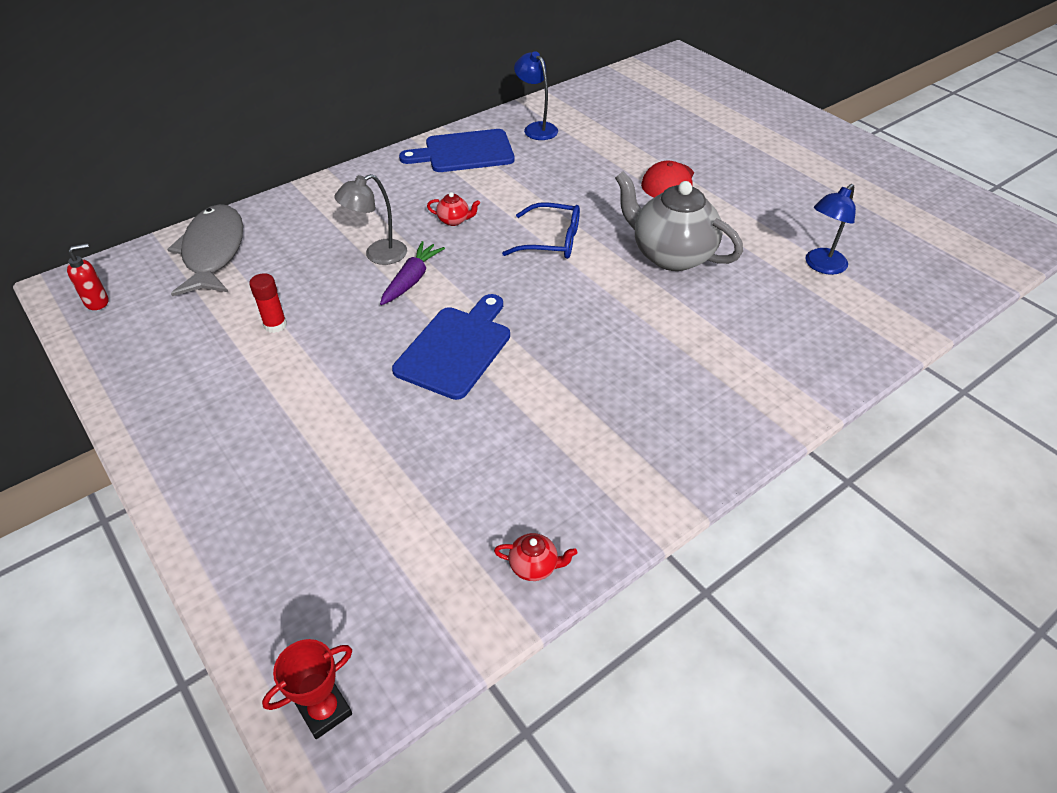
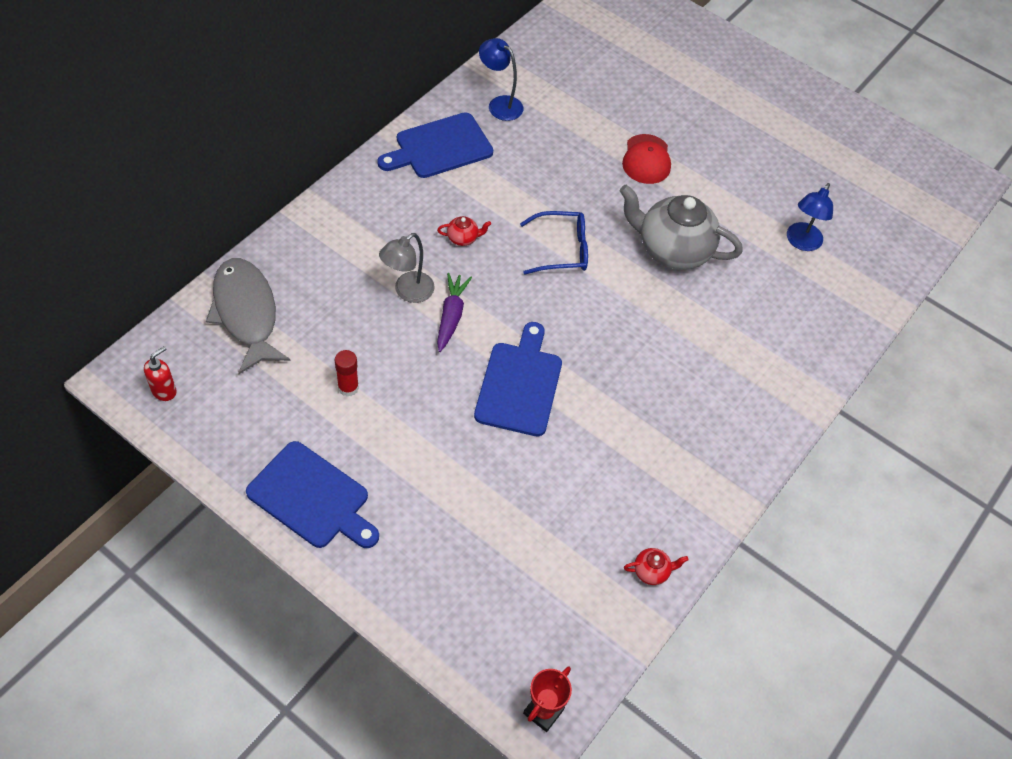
camera: 20 degrees left, 10 degrees up
(181, 417) = (312, 498): none -> blue cutting board

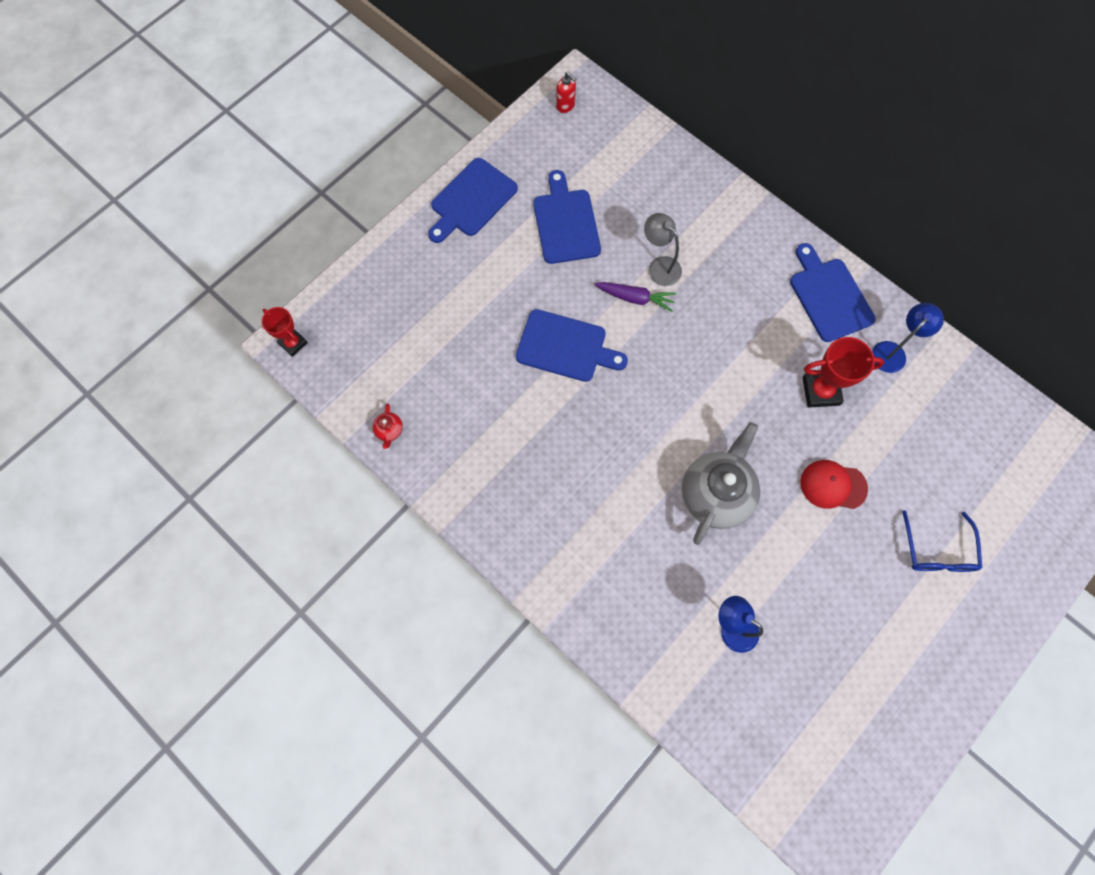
camera: 100 degrees right, 15 degrees up
(246, 313) = (636, 153): grey fish -> none
(348, 387) = (565, 223): red glue stick -> blue cutting board
(463, 238) = (720, 311): red teapot -> none
(549, 161) = (820, 391): none -> red trophy
(561, 249) = (711, 393): blue glasses -> blue glasses (937, 550)

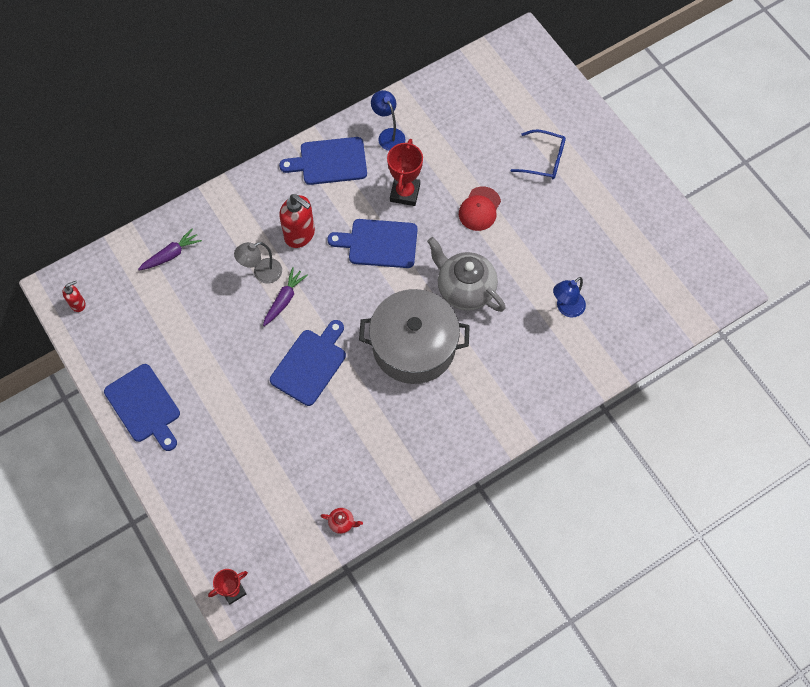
camera: 75 degrees left, 5 degrees down
(565, 223) = (195, 334): blue cutting board -> blue cutting board (379, 243)
(622, 453) = (414, 346): none -> grey pot
(651, 172) = (171, 254): none -> purple carrot
(721, 291) = (300, 235): none -> red soap dispenser

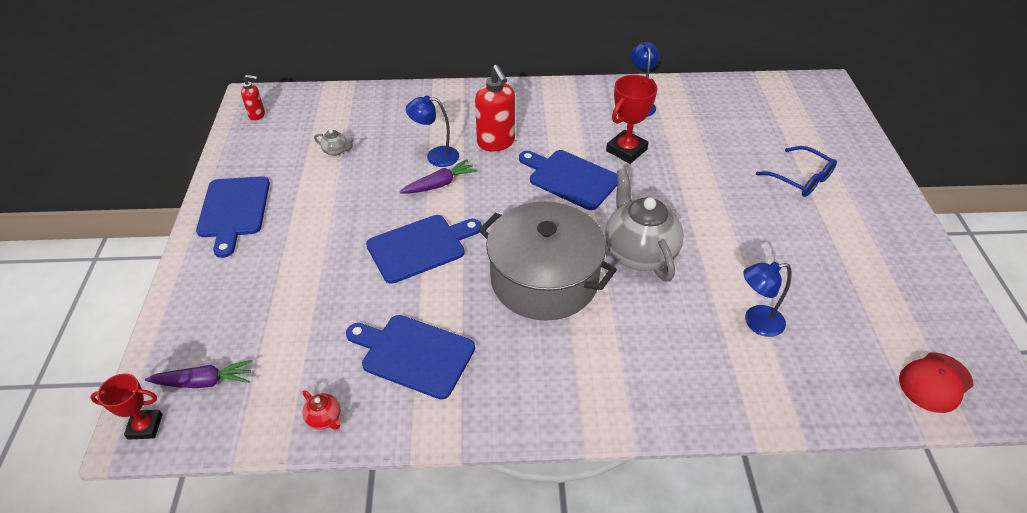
camera: 30 degrees right, 20 degrees down
(171, 254) = (367, 112): purple carrot -> purple carrot (204, 381)
(177, 308) = (336, 151): none -> grey teapot
(262, 273) = (435, 156): grey lamp -> blue lamp
(329, 161) = (567, 103): blue cutting board -> blue cutting board (413, 354)
(479, 209) = (700, 192): red cap -> red cap (935, 382)

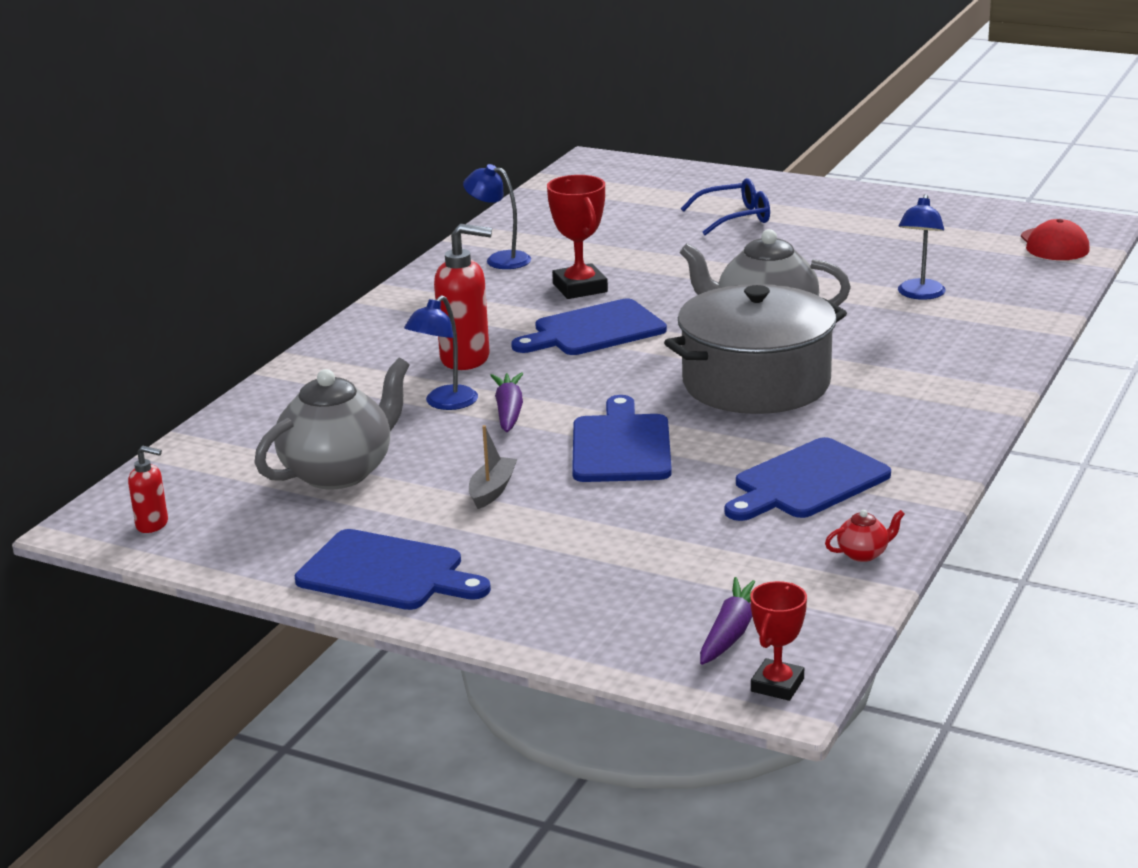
camera: 60 degrees left, 20 degrees down
(257, 115) = (152, 525): red soap dispenser -> red soap dispenser turned 75 degrees clockwise
(336, 151) = (339, 472): grey teapot -> grey teapot, size x2.49
(340, 214) = (492, 490): none -> grey boat

